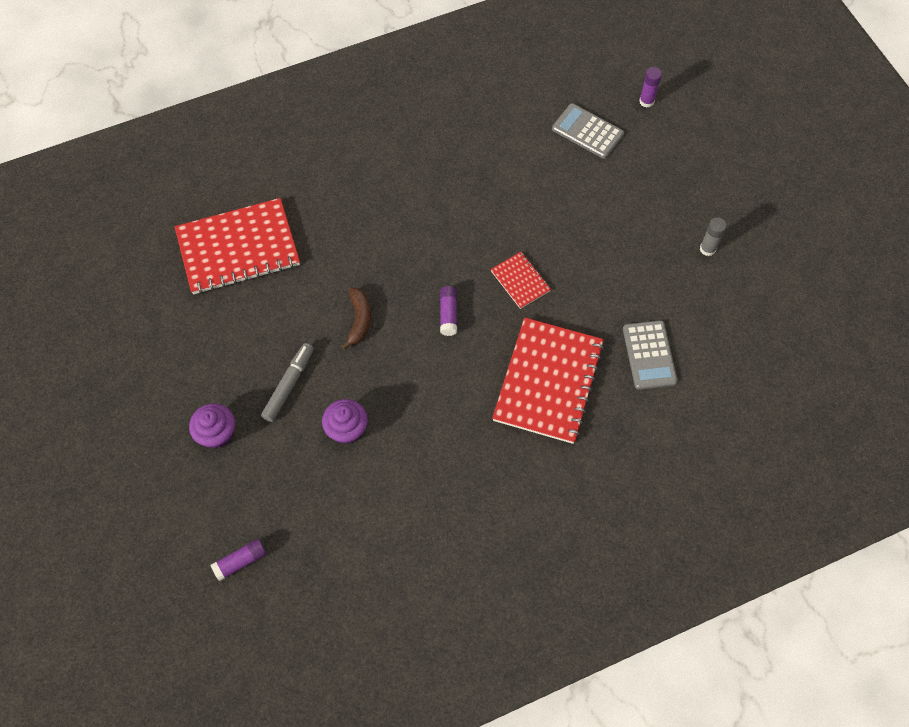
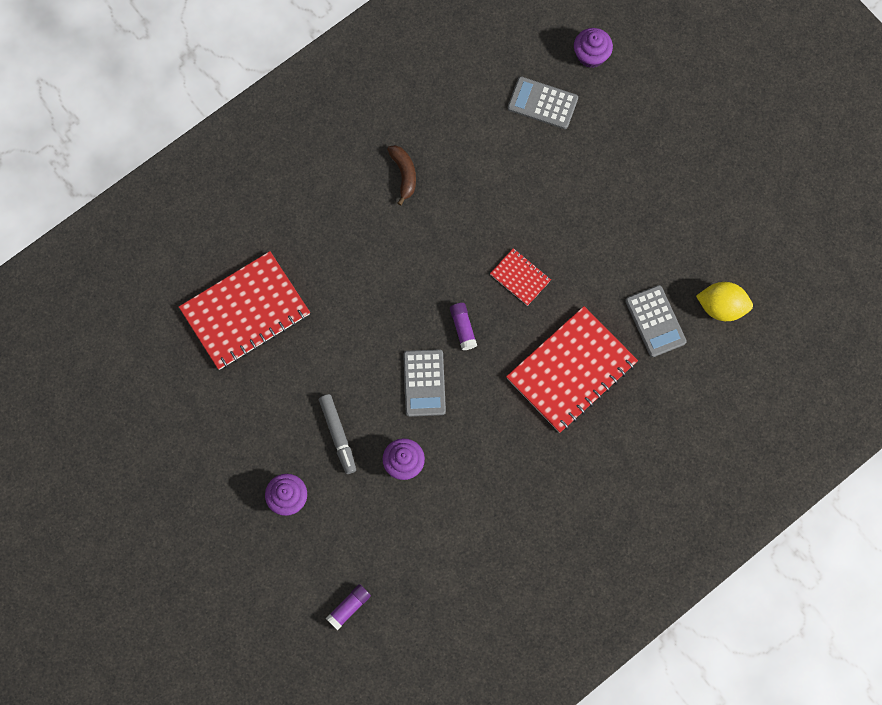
camera: 15 degrees left, 10 degrees up
(289, 385) = (338, 435): grey marker -> grey marker turned 150 degrees clockwise
(359, 320) = (382, 355): brown banana -> brown banana (404, 174)
(392, 357) = (424, 383): none -> grey calculator
(548, 381) = (571, 370): red notebook -> red notebook turned 45 degrees clockwise
(646, 101) = (591, 55): purple glue stick -> purple cupcake
(707, 249) = (684, 200): grey glue stick -> none
(722, 358) = (721, 307): none -> yellow lemon

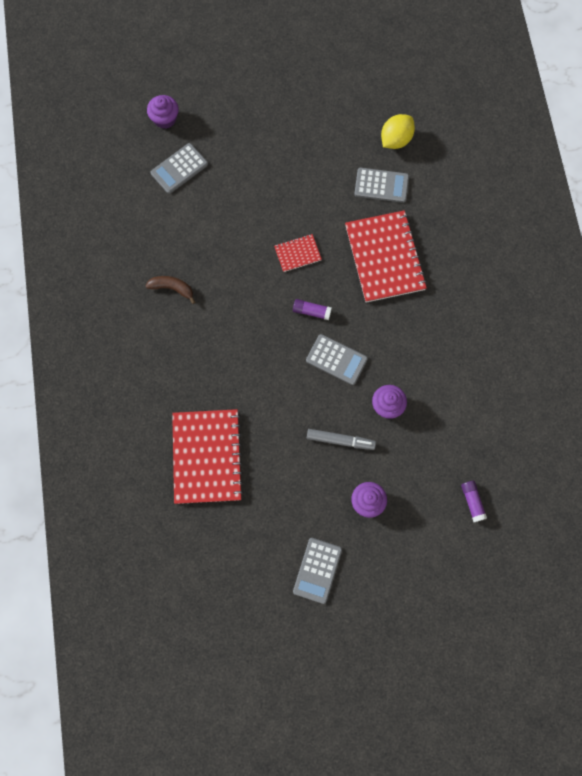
camera: 60 degrees left, 0 degrees up
(189, 486) = (317, 570): none -> grey calculator

